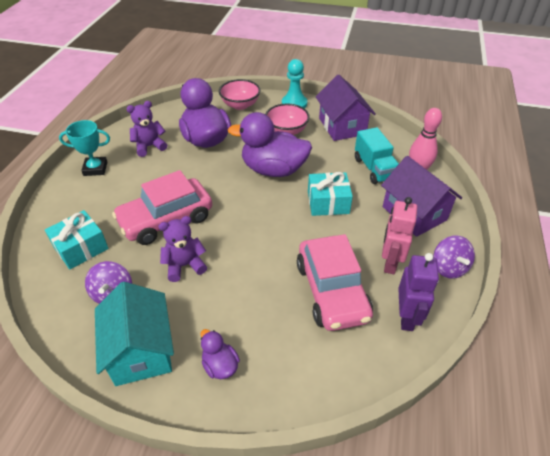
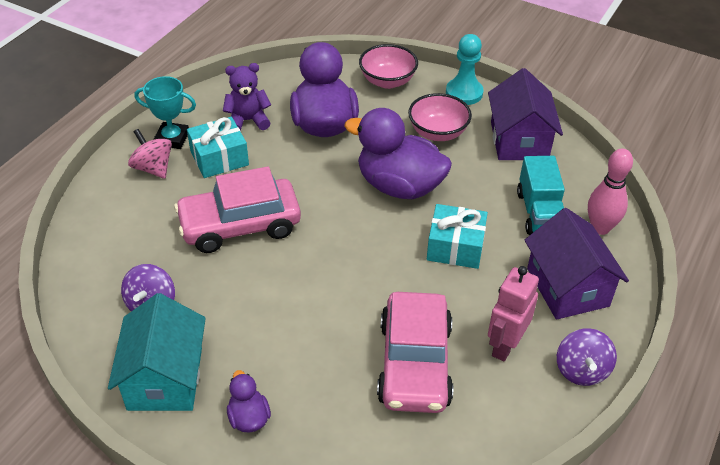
camera: 15 degrees right, 0 degrees up
(81, 248) = (129, 239): turquoise gift -> turquoise gift (219, 158)
(86, 192) = (153, 168): none -> pink spinning top
(184, 265) = (244, 289): purple teddy bear -> none
(406, 317) = (497, 418): purple robot -> none

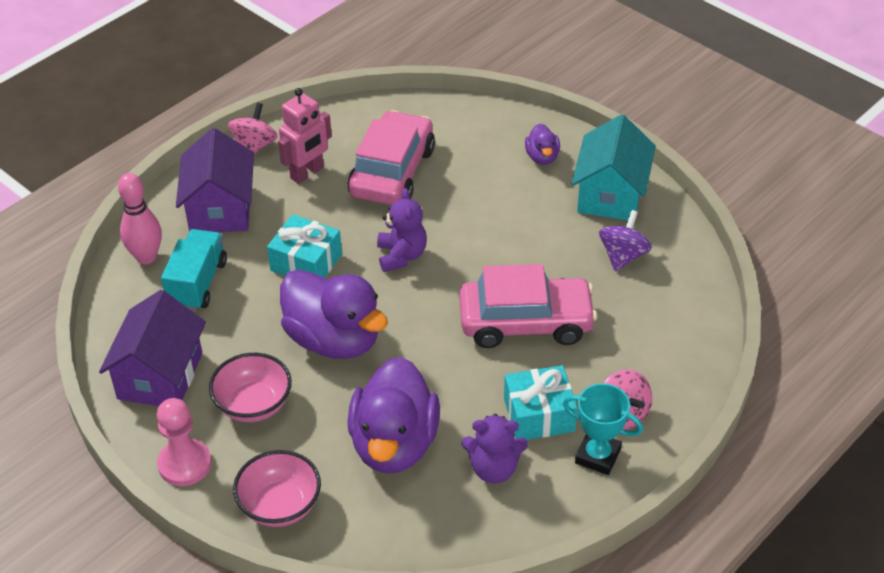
camera: 165 degrees left, 0 degrees up
(369, 268) = (401, 256): none -> purple teddy bear
(464, 93) = (185, 464): turquoise pawn -> pink pawn
(581, 370) = (254, 146): purple spinning top -> pink spinning top

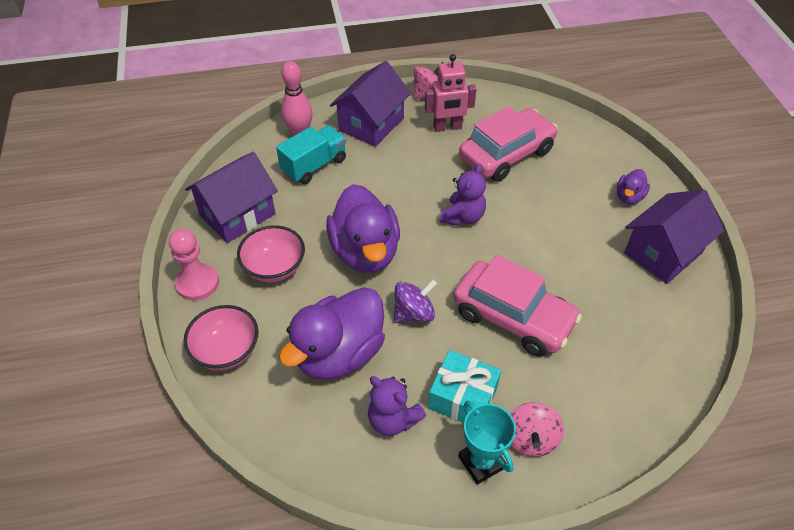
camera: 35 degrees right, 5 degrees up
(306, 262) = (394, 187): turquoise gift -> none
(611, 194) = (663, 253): turquoise house -> purple house
(623, 256) = (635, 307): purple spinning top -> purple spinning top (414, 313)

